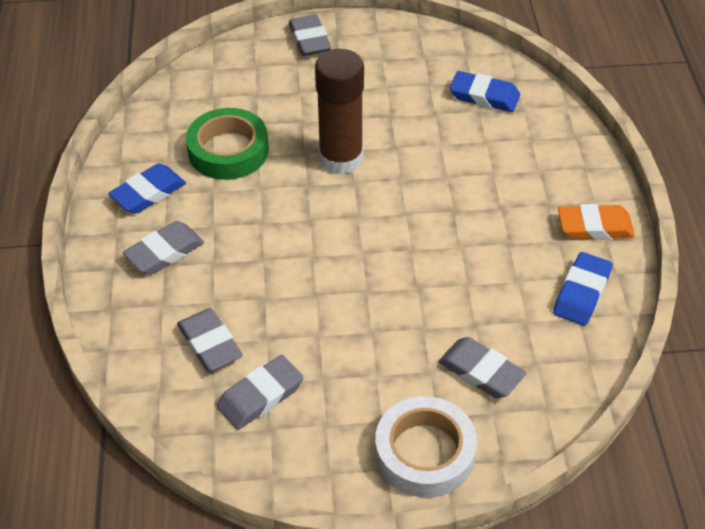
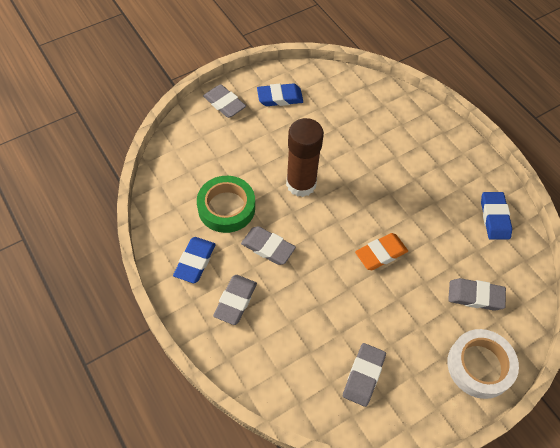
camera: 30 degrees left, 10 degrees up
(210, 344) = (308, 354): grey eraser -> grey eraser (268, 247)
(484, 96) = (357, 104): blue eraser -> blue eraser (280, 97)
(595, 227) = (474, 170): orange eraser -> orange eraser (381, 253)

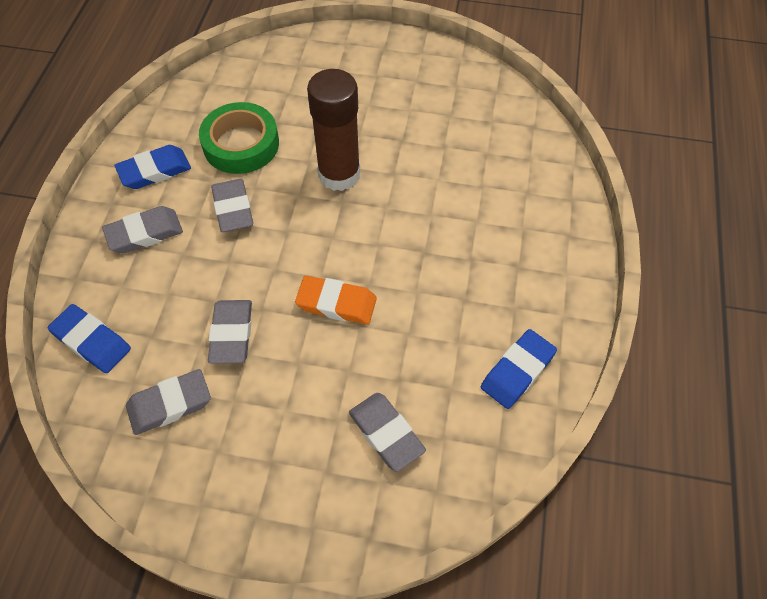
camera: 45 degrees right, 0 degrees up
(224, 104) = (357, 49): grey eraser -> grey eraser (231, 334)
(280, 97) = (420, 78): blue eraser -> blue eraser (92, 341)
(479, 366) = (298, 508): white tape -> none

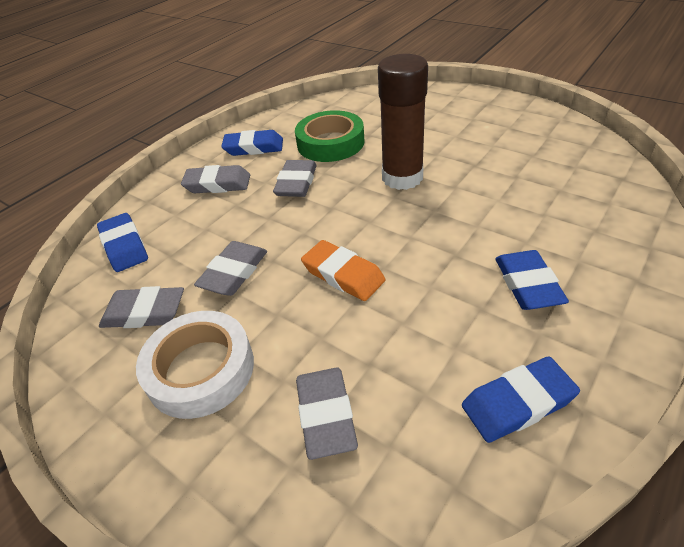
camera: 30 degrees right, 15 degrees down
(261, 437) = (200, 369): none -> white tape
(492, 265) = (527, 284): none -> blue eraser

